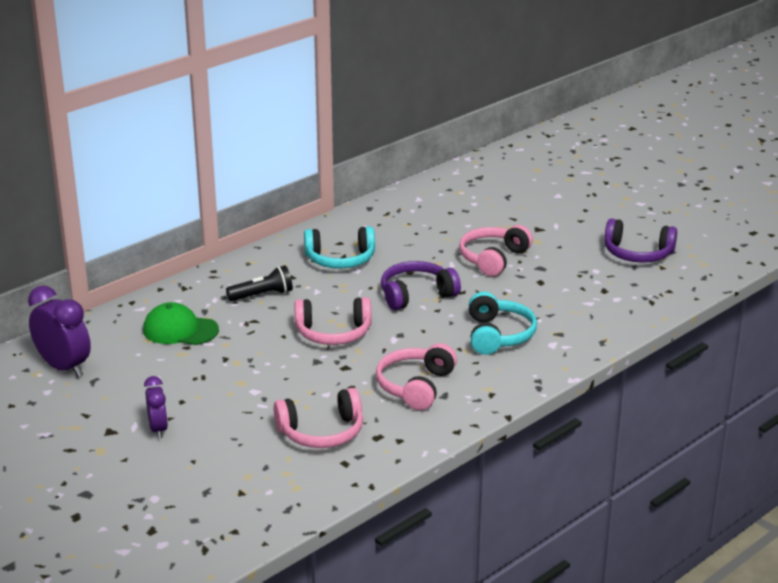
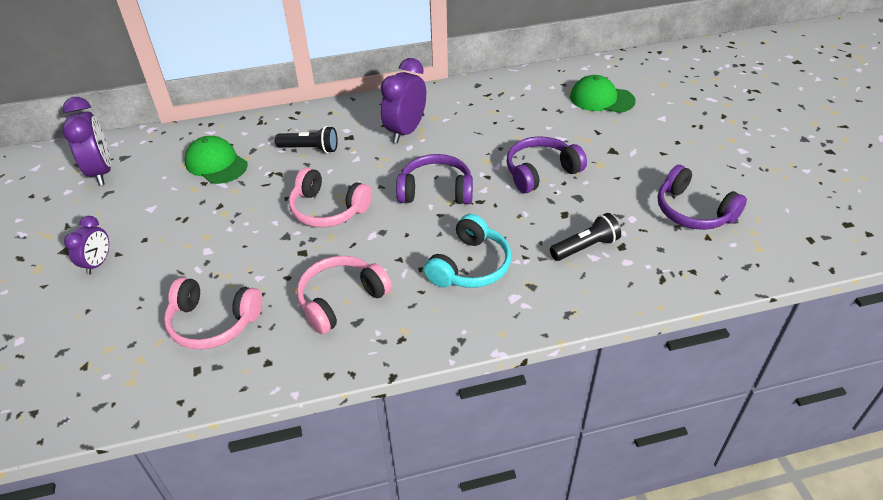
camera: 30 degrees right, 15 degrees up
(340, 259) = (405, 131): turquoise headphones -> purple clock
(493, 193) = (601, 99): none -> green cap
(493, 259) = (541, 172): pink headphones -> purple headphones
(577, 298) = (585, 247): none -> black flashlight

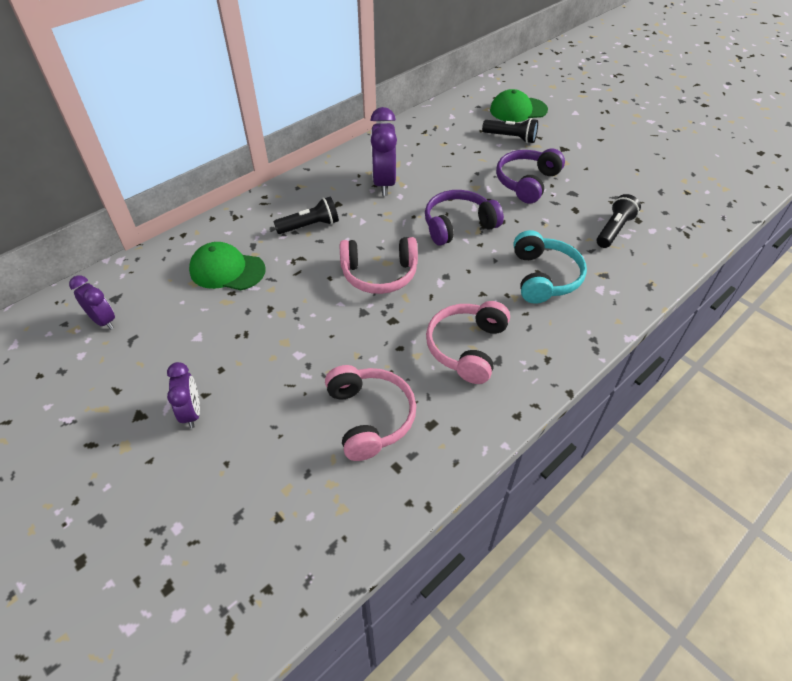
camera: 30 degrees left, 5 degrees up
(102, 172) = (104, 321): purple clock -> purple clock, size x0.60
(213, 322) = (370, 417): pink headphones -> pink headphones turned 90 degrees counterclockwise
(567, 124) = (511, 138): none -> black flashlight
(693, 211) = (660, 176): purple headphones -> none

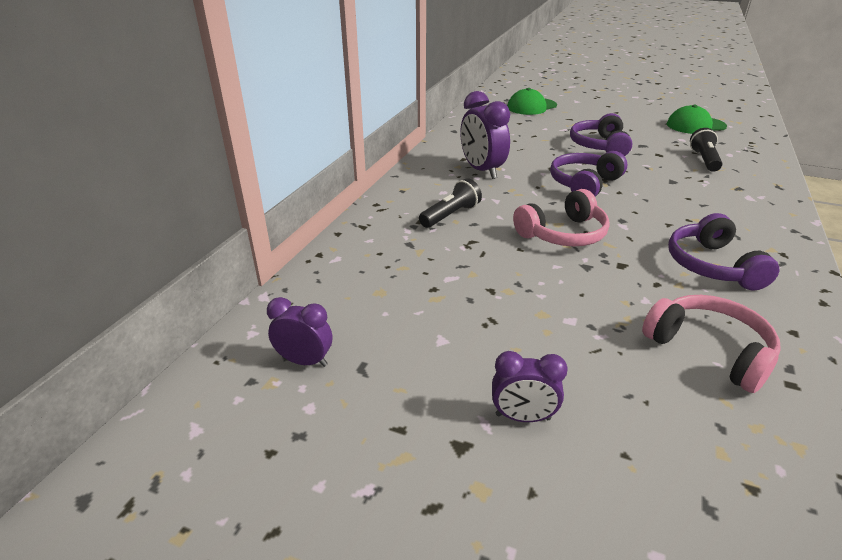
camera: 25 degrees left, 15 degrees down
(192, 412) = (522, 417): purple clock -> purple clock turned 135 degrees clockwise
(227, 270) = (406, 271): green cap -> green cap (695, 125)
(467, 347) = (712, 265): pink headphones -> purple headphones
(511, 138) = (549, 123): black flashlight -> none
(544, 277) = (699, 200): turquoise headphones -> none

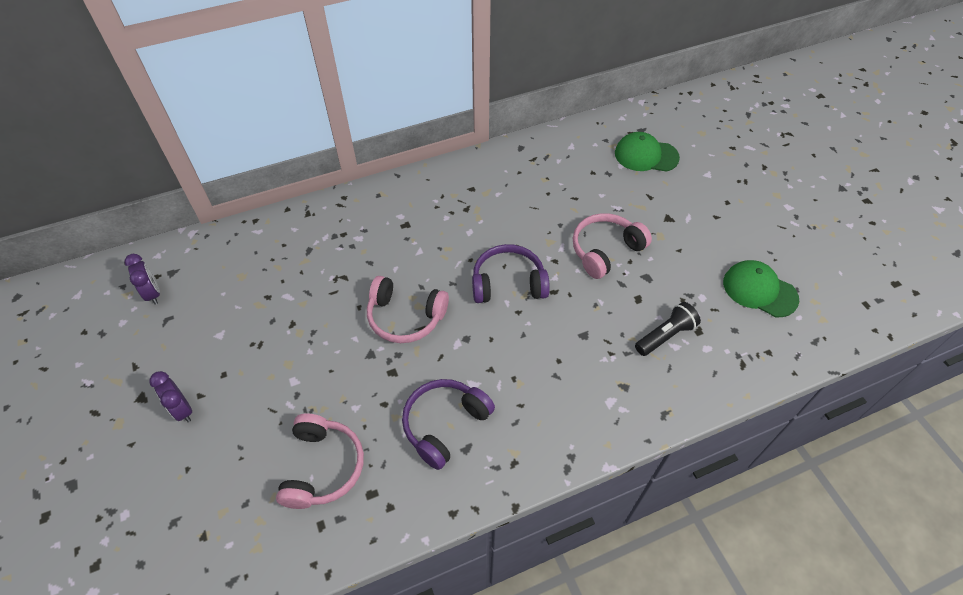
camera: 45 degrees right, 20 degrees up
(450, 215) = (369, 243): black flashlight -> none
(481, 171) = (461, 212): purple clock -> none
(599, 146) = (605, 250): purple headphones -> pink headphones

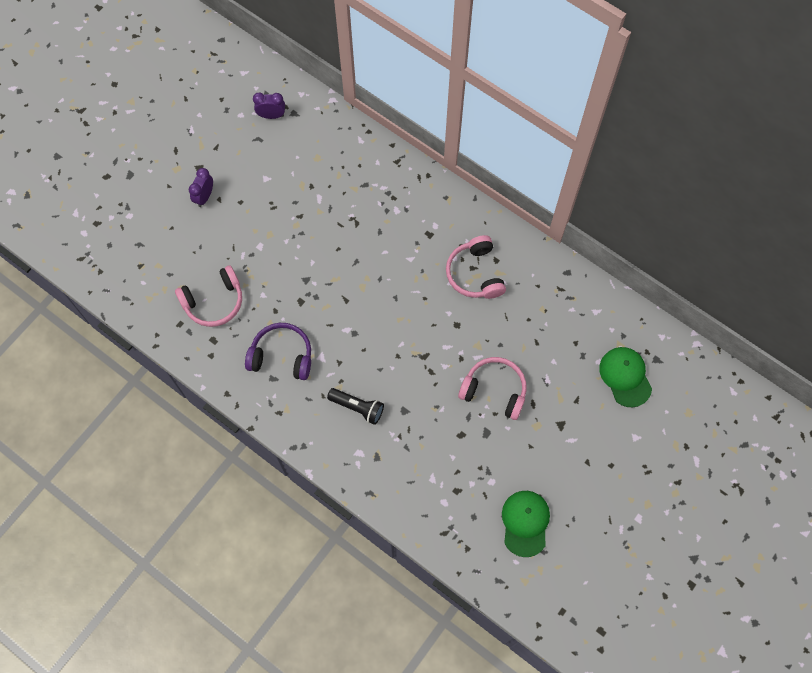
camera: 60 degrees right, 15 degrees up
(153, 293) = (271, 115): purple clock -> purple clock turned 120 degrees counterclockwise
(405, 317) = (348, 283): pink headphones -> pink headphones (475, 274)
(508, 283) = (419, 336): purple headphones -> none
(665, 335) = (438, 468): black flashlight -> black flashlight (357, 407)

